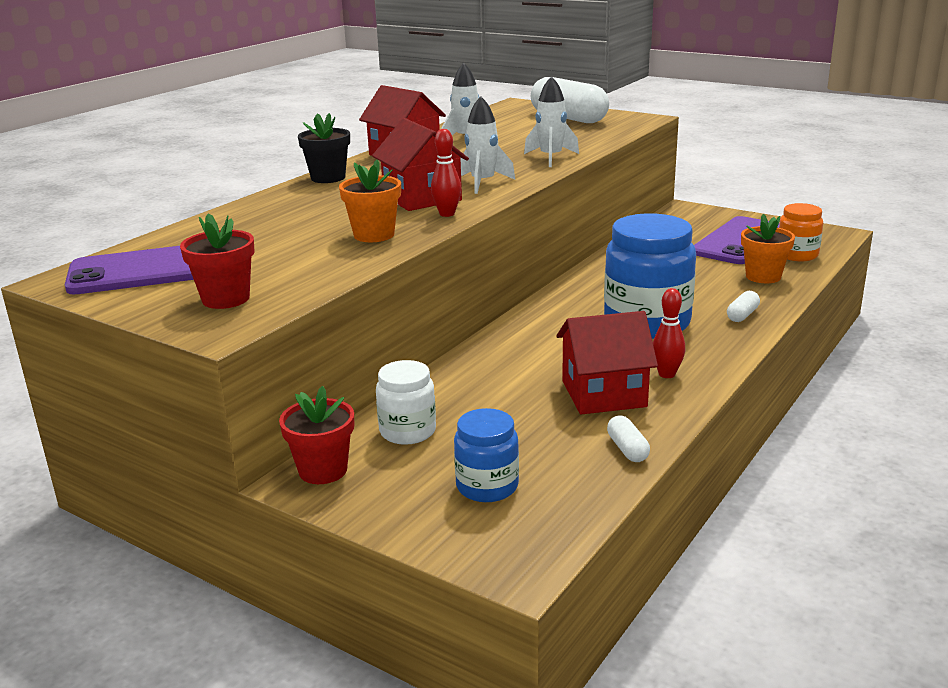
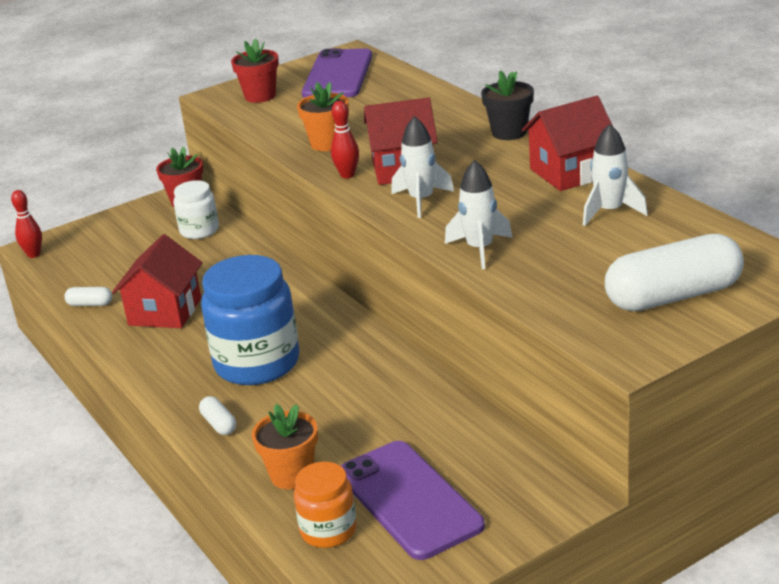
camera: 115 degrees right, 5 degrees up
(487, 486) = (110, 249): blue jar -> none
(666, 374) = (162, 347): red bowling pin -> red bowling pin (34, 254)

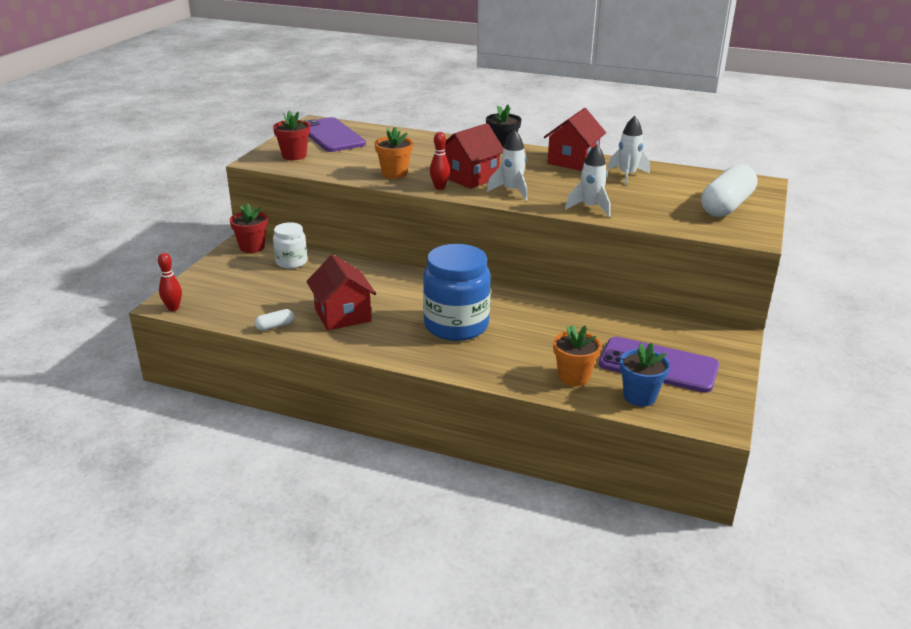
camera: 40 degrees left, 0 degrees up
(219, 424) = (484, 366): white capsule -> none
(328, 530) = (639, 397): orange jar -> blue flower pot

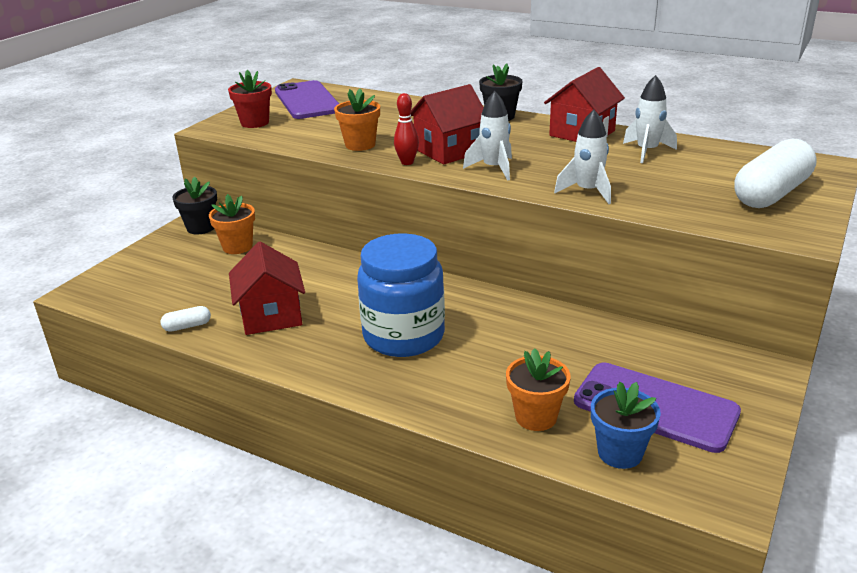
camera: 10 degrees right, 0 degrees up
(173, 308) = (83, 298): red bowling pin -> none
(252, 247) = (201, 227): red flower pot -> black flower pot
(291, 262) = (237, 247): white jar -> orange flower pot

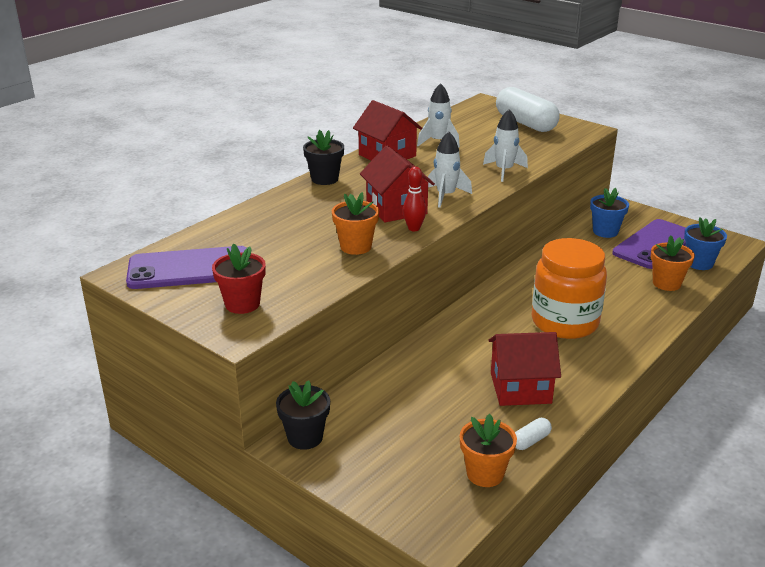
camera: 80 degrees left, 0 degrees up
(187, 326) = (530, 441): white capsule -> white capsule turned 60 degrees clockwise
(237, 247) = (369, 408): orange flower pot -> orange flower pot (485, 474)
(404, 336) = (564, 322): blue jar -> orange jar
(666, 360) = (605, 231): none -> blue flower pot

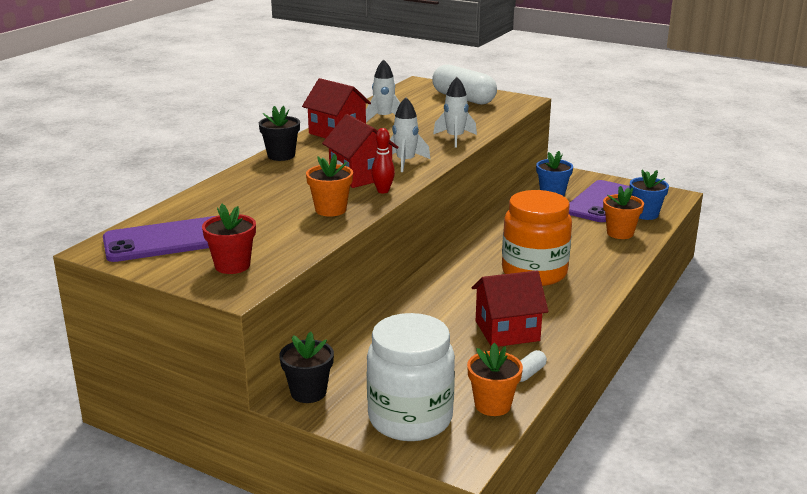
camera: 10 degrees left, 5 degrees down
(398, 479) = (410, 418): none -> white jar

